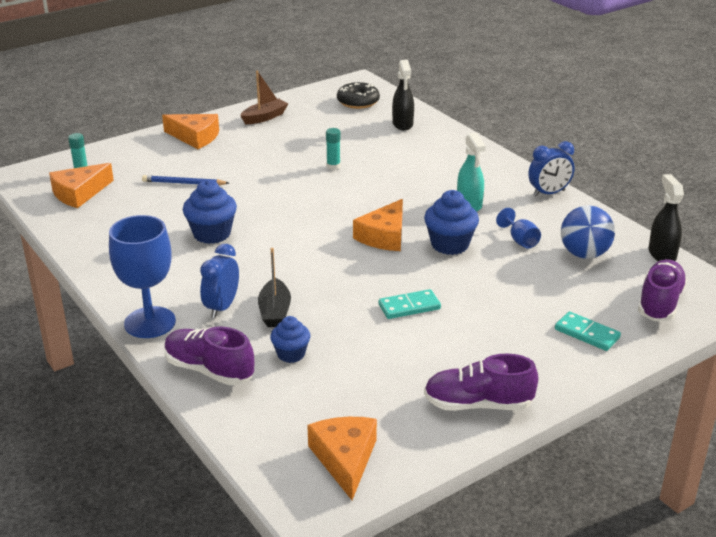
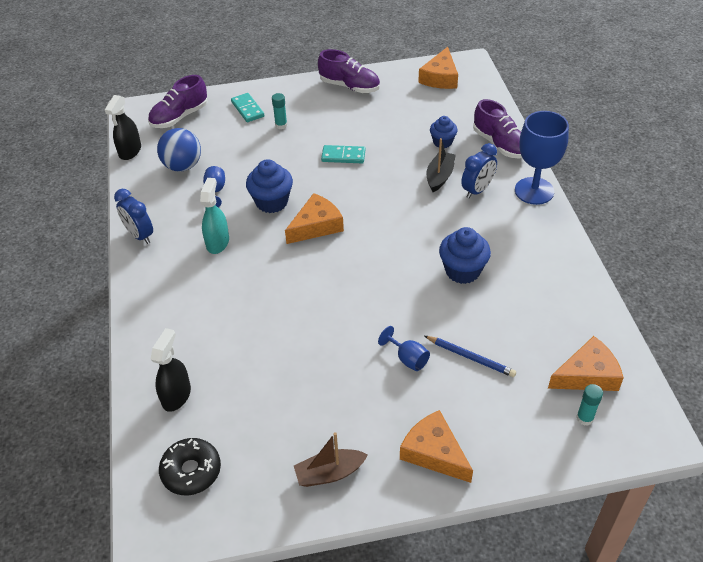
camera: 155 degrees left, 15 degrees up
(237, 173) = (407, 358): none -> blue goblet
(333, 166) = (303, 337): turquoise glue stick -> turquoise glue stick (281, 125)
(548, 193) = (140, 235): blue clock -> blue clock turned 135 degrees counterclockwise

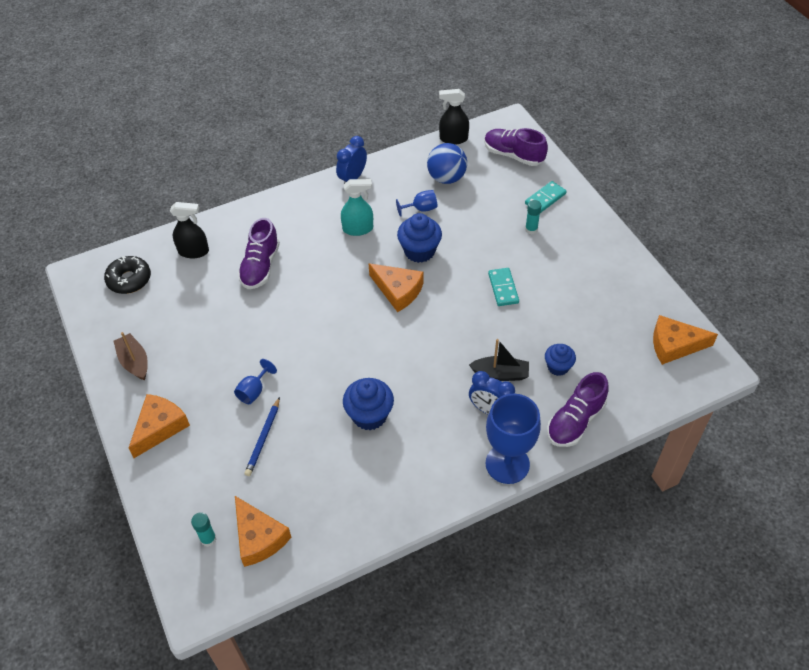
camera: 75 degrees right, 5 degrees up
(349, 86) = (619, 268): purple shoe -> purple shoe (260, 266)

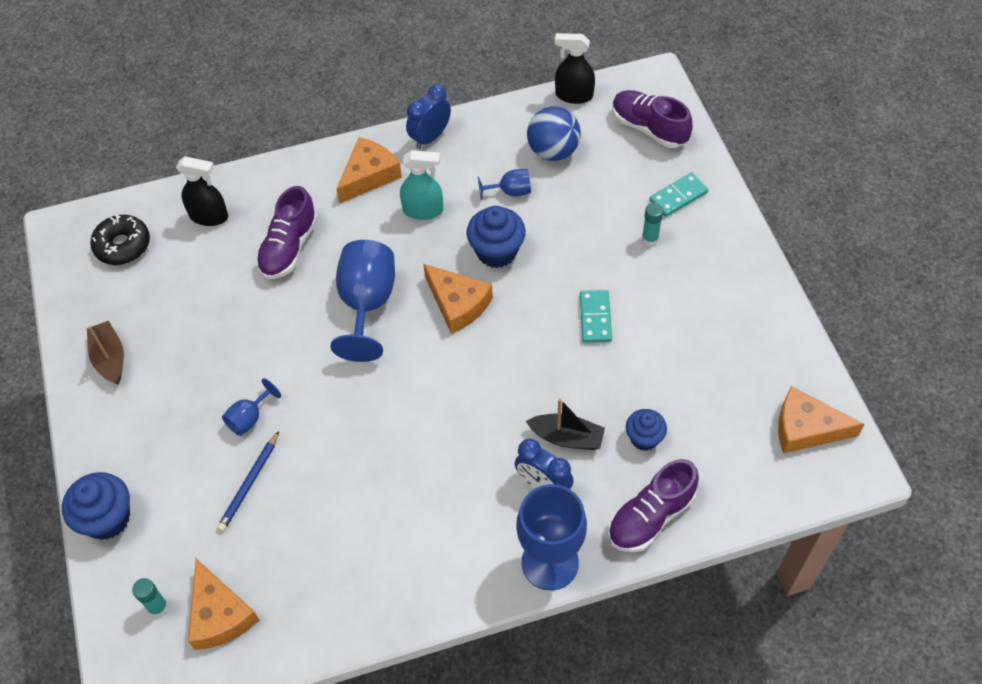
camera: 10 degrees right, 5 degrees up
(160, 427) = (125, 451): orange cheese -> orange cheese (369, 175)
(329, 299) = (367, 304): none -> blue goblet
(369, 415) = (387, 471): blue cupcake -> blue cupcake (107, 518)

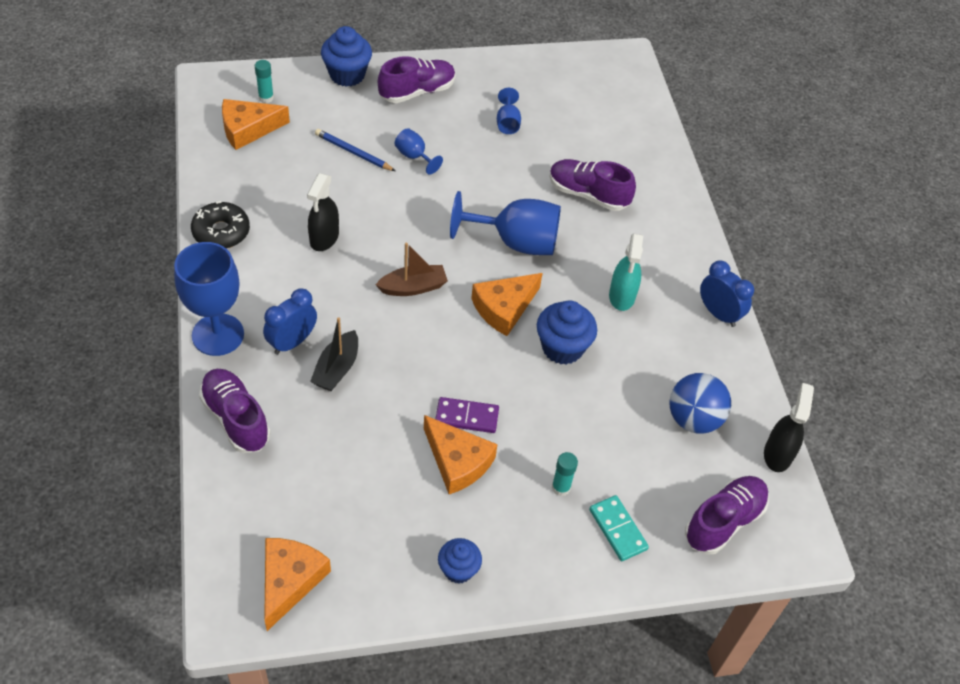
camera: 90 degrees right, 5 degrees down
(110, 358) = (491, 80): brown boat -> brown boat (413, 287)
(123, 245) = (605, 91): black donut -> black donut (221, 232)
(135, 433) = (417, 92): none -> purple shoe
(209, 216) = (630, 145): black spray bottle -> black spray bottle (324, 238)
(369, 175) = (670, 259): orange cheese -> orange cheese (457, 461)
(510, 191) = (639, 371): blue goblet -> blue goblet (507, 123)
(595, 318) = (466, 417): turquoise domino -> purple domino
(644, 438) = (319, 431): blue cupcake -> blue cupcake (458, 569)

